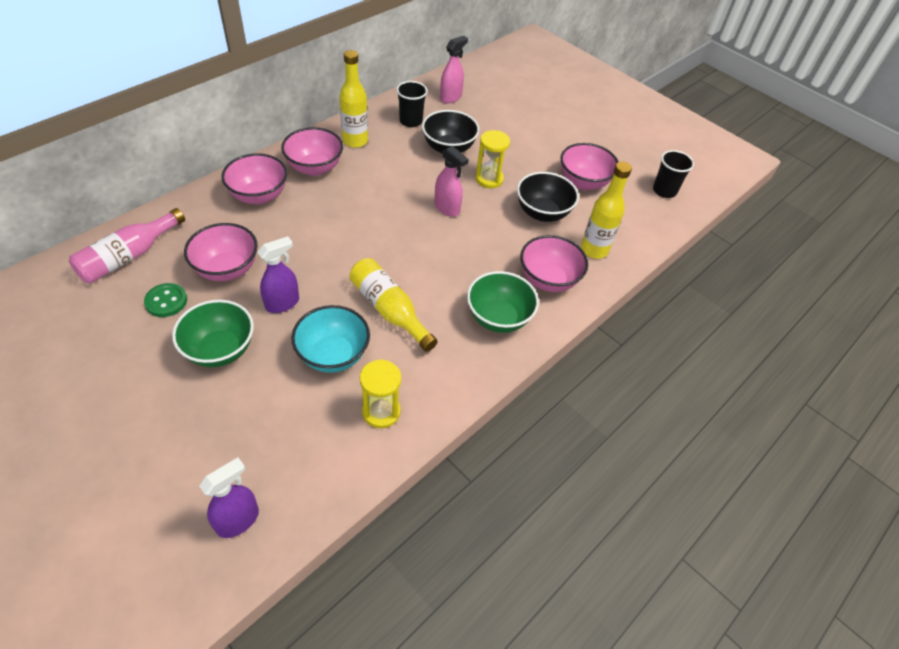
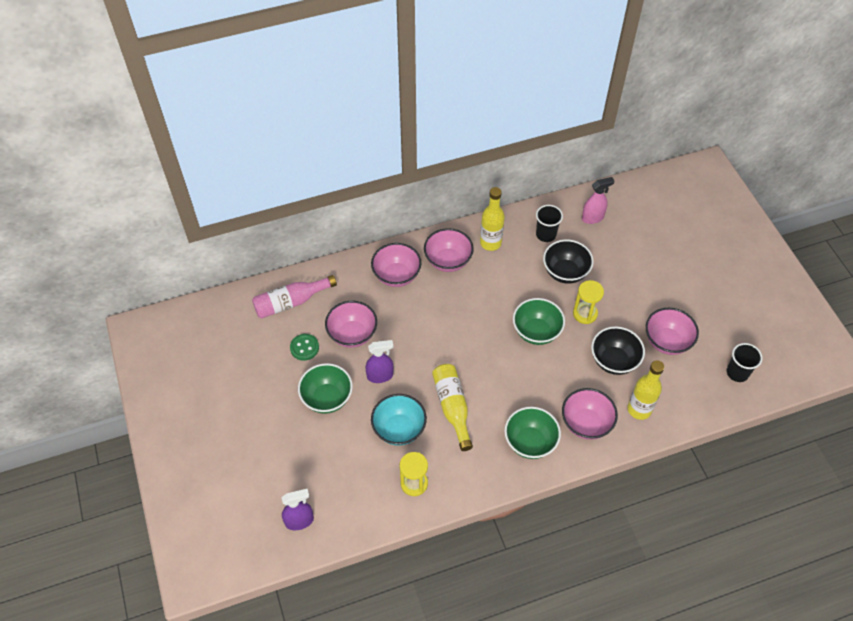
camera: 30 degrees right, 5 degrees up
(447, 208) = (536, 332): pink spray bottle -> green bowl

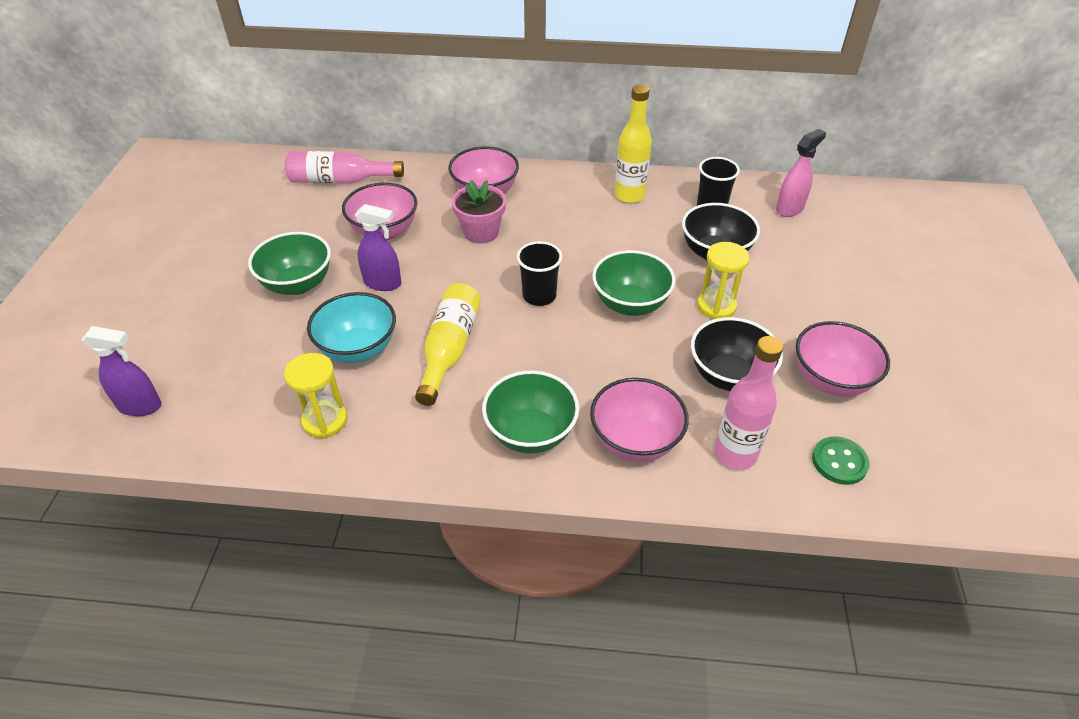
camera: 25 degrees right, 10 degrees down
(304, 348) = (317, 226): green button -> green button (839, 462)
(415, 311) = (481, 232): none -> pink flower pot
(448, 261) = (561, 197): pink bowl -> none
(593, 218) = (790, 209): pink spray bottle -> pink spray bottle turned 45 degrees counterclockwise
(639, 409) = (735, 454): yellow bottle -> pink bottle
(737, 373) = (940, 463): black cup -> black cup (539, 296)

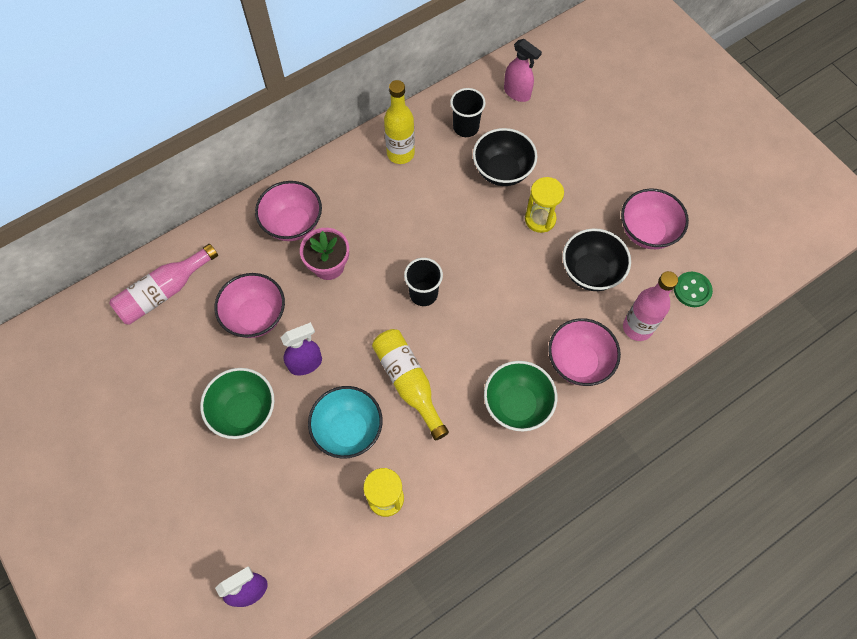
camera: 40 degrees left, 20 degrees up
(630, 304) = (487, 257): green bowl -> none
(790, 209) = (517, 93): pink spray bottle -> pink spray bottle turned 120 degrees clockwise

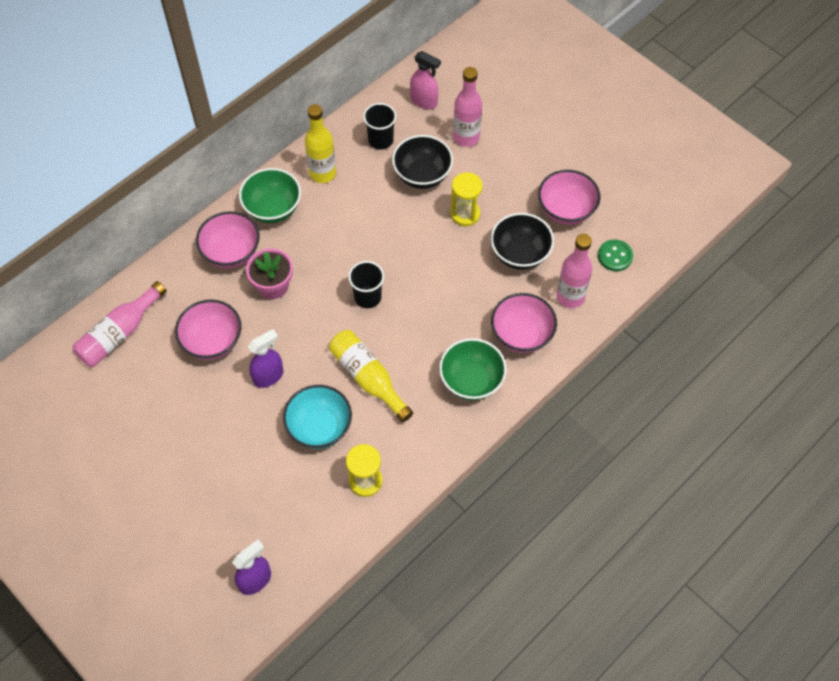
camera: 10 degrees left, 5 degrees down
(244, 411) = (219, 428): green bowl -> green bowl (273, 209)
(554, 137) = (466, 137): none -> pink bottle

